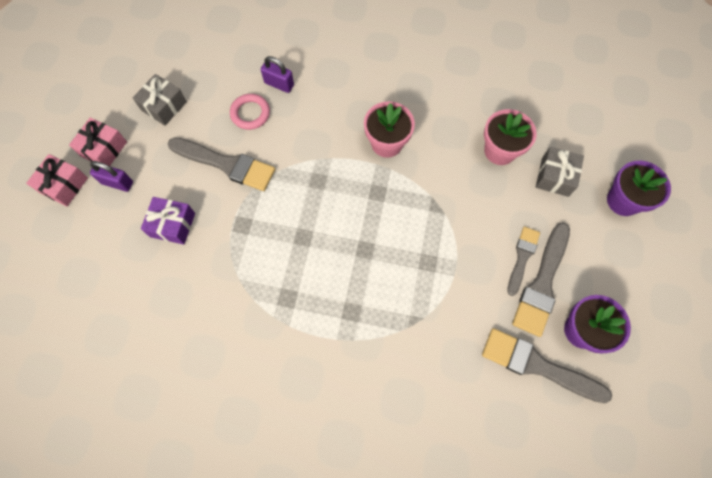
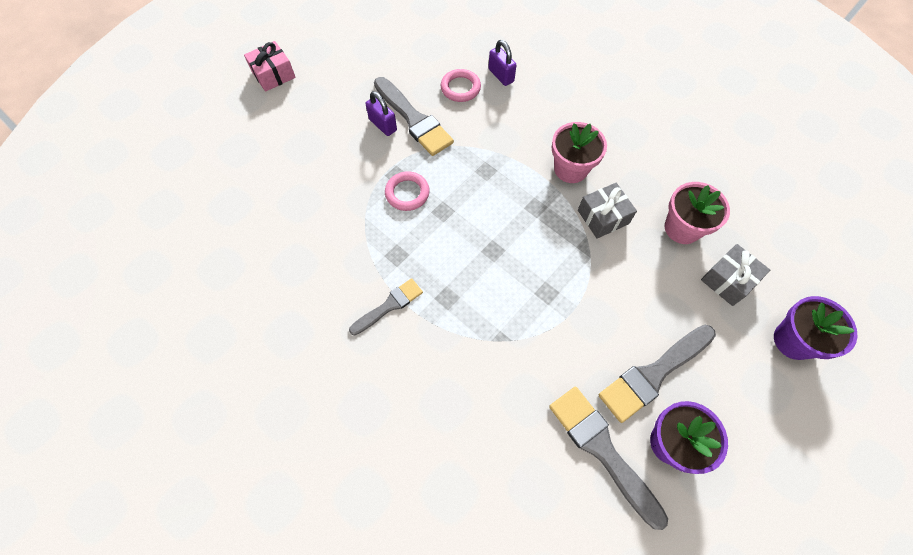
camera: 30 degrees right, 5 degrees down
(104, 149) = (322, 61): pink gift -> none
(117, 183) = (315, 92): purple padlock -> purple padlock (383, 125)
(164, 106) = (391, 50): grey gift -> grey gift (603, 217)
(172, 225) = (338, 146): purple gift -> none
(262, 237) = (407, 193): none -> pink ring
(522, 257) = (647, 338): grey brush -> grey brush (389, 306)

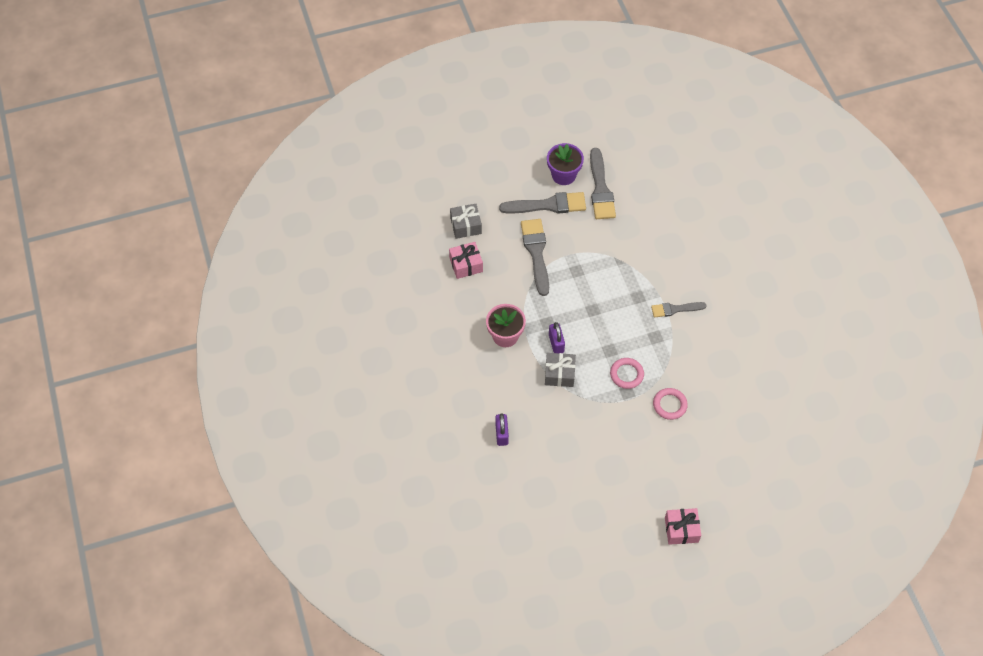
camera: 150 degrees left, 5 degrees down
(383, 125) = (616, 437): purple padlock -> purple padlock (556, 343)
(414, 119) = (591, 430): grey brush -> grey brush (536, 253)
(460, 88) = (540, 439): pink ring -> pink ring (669, 405)
(603, 217) = (509, 295): grey gift -> grey gift (559, 374)
(682, 228) = (466, 265): pink flower pot -> pink gift
(793, 340) = (459, 183): purple flower pot -> none

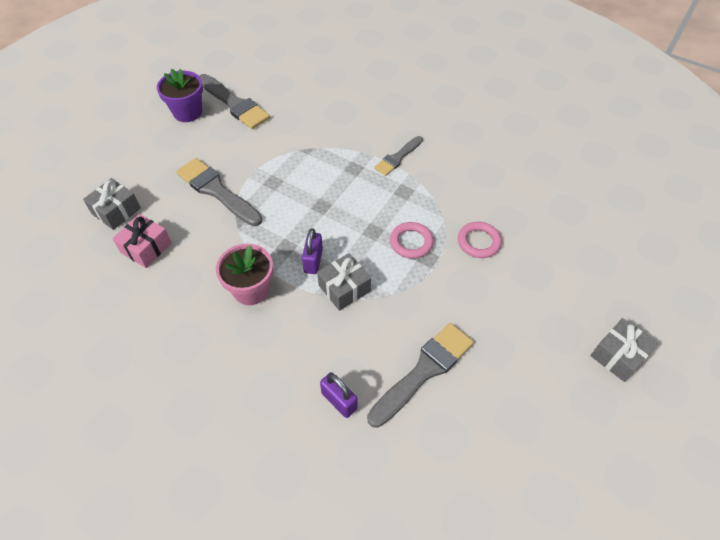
camera: 40 degrees left, 5 degrees down
(548, 205) = (193, 144): grey brush -> grey brush (423, 371)
(556, 343) = (313, 261): purple padlock -> purple padlock turned 60 degrees clockwise
(681, 529) = (618, 355): pink gift -> grey gift

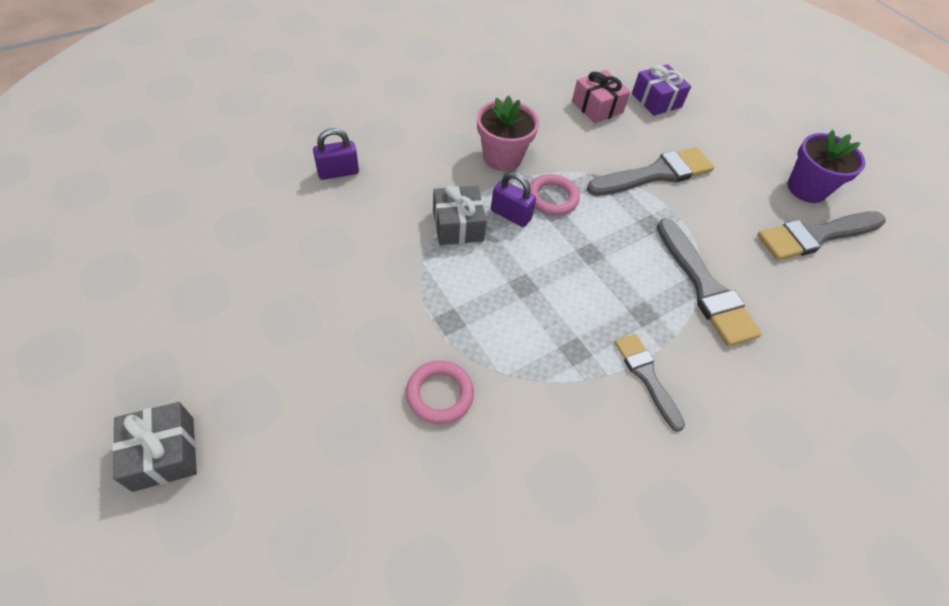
camera: 110 degrees right, 0 degrees up
(116, 211) = (656, 100): grey gift -> purple gift
(411, 242) = (484, 316): pink ring -> pink ring (552, 198)
(423, 371) = (314, 244): grey brush -> grey brush (705, 287)

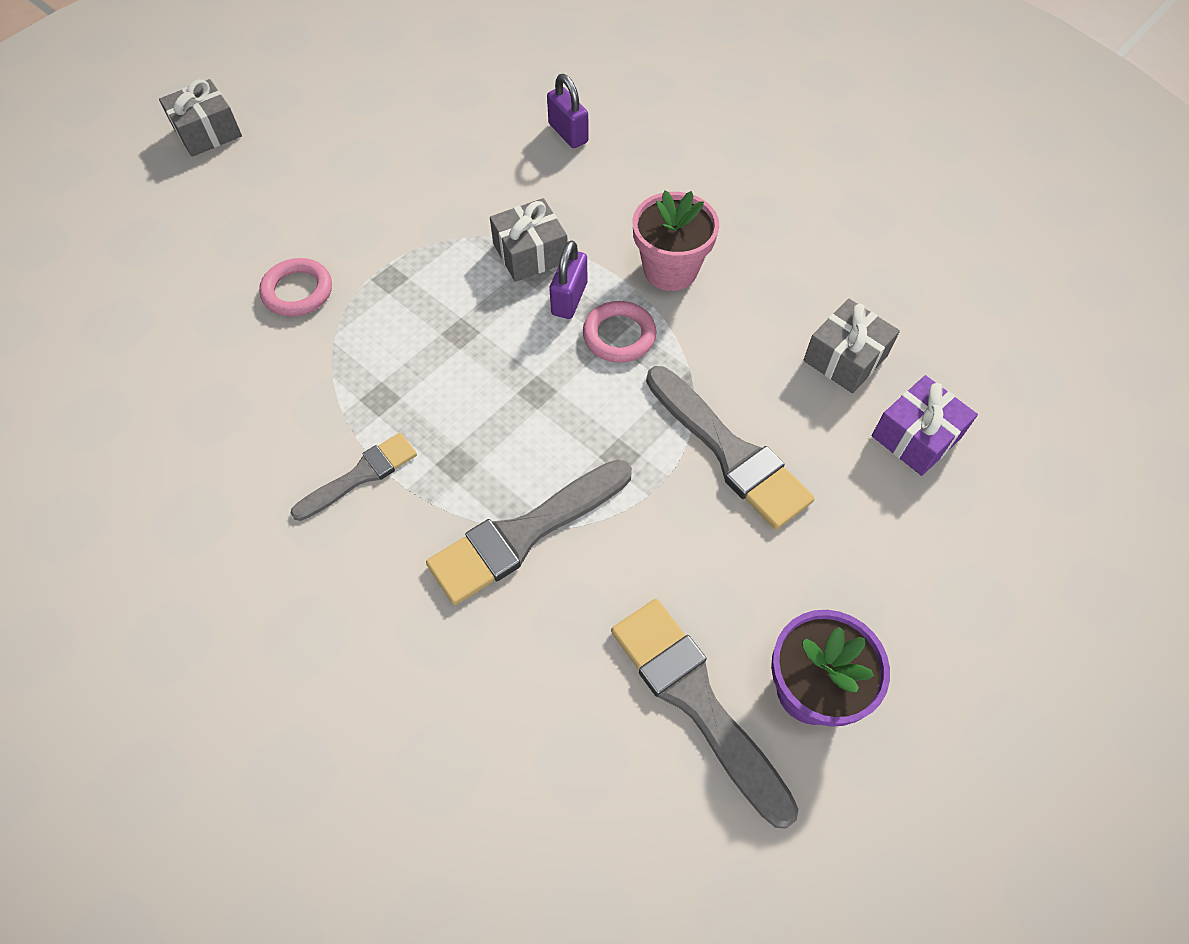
camera: 80 degrees right, 5 degrees up
(597, 107) = (845, 358): pink gift -> grey gift

